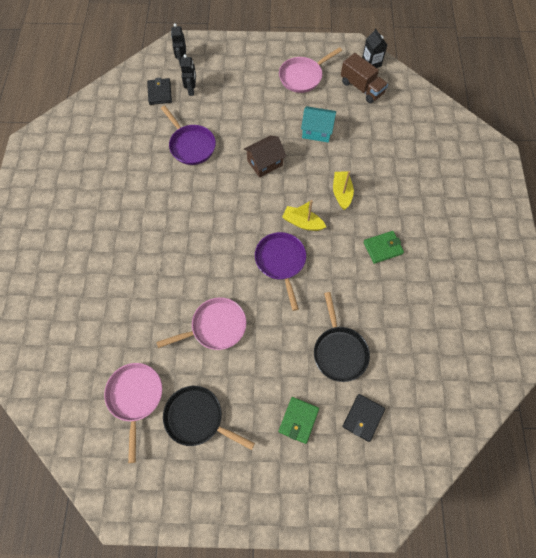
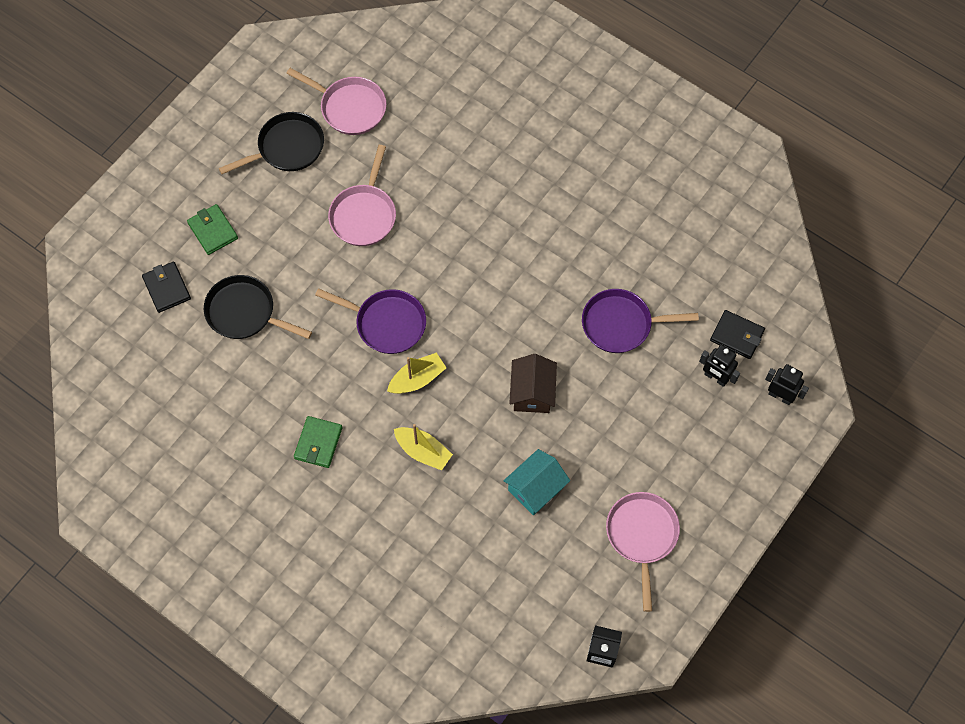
camera: 125 degrees right, 0 degrees up
(361, 88) = (566, 601): brown truck -> none

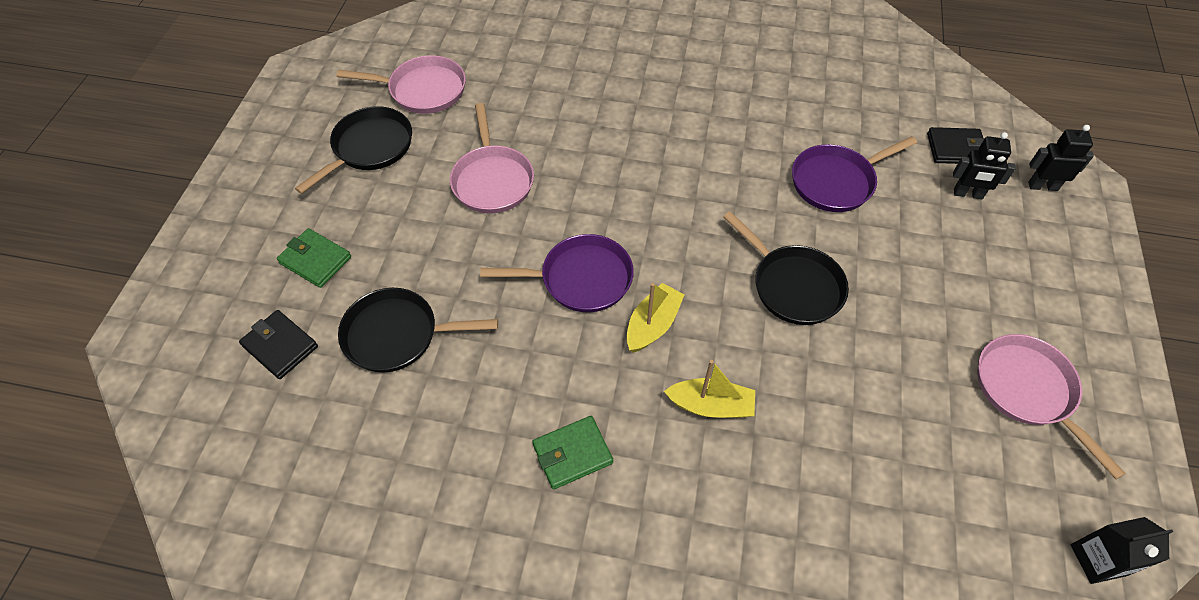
camera: 25 degrees left, 10 degrees down
(318, 443) = (572, 454): green wallet -> green wallet turned 75 degrees clockwise
(532, 392) = (792, 285): brown house -> black pan
(536, 488) = (871, 390): turquoise house -> none

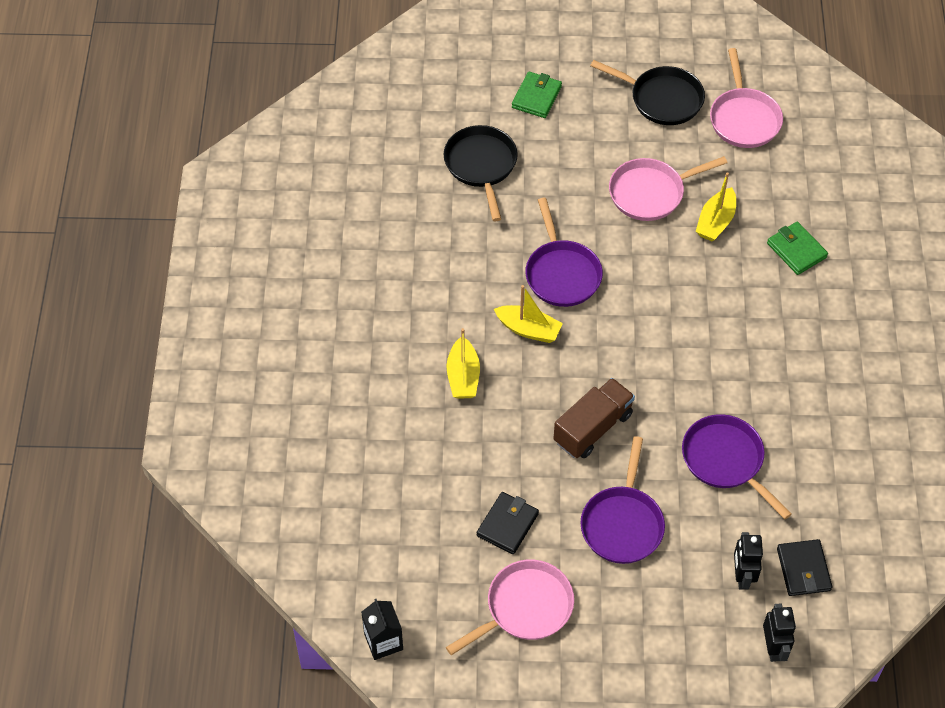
camera: 80 degrees right, 0 degrees up
(280, 346) = (456, 99): black wallet -> black wallet (507, 525)
(546, 135) = (715, 222): none -> yellow boat
(572, 454) = (406, 293): green wallet -> green wallet (796, 250)
(792, 285) = (593, 428): black pan -> brown truck
(913, 279) = (622, 523): none -> purple pan

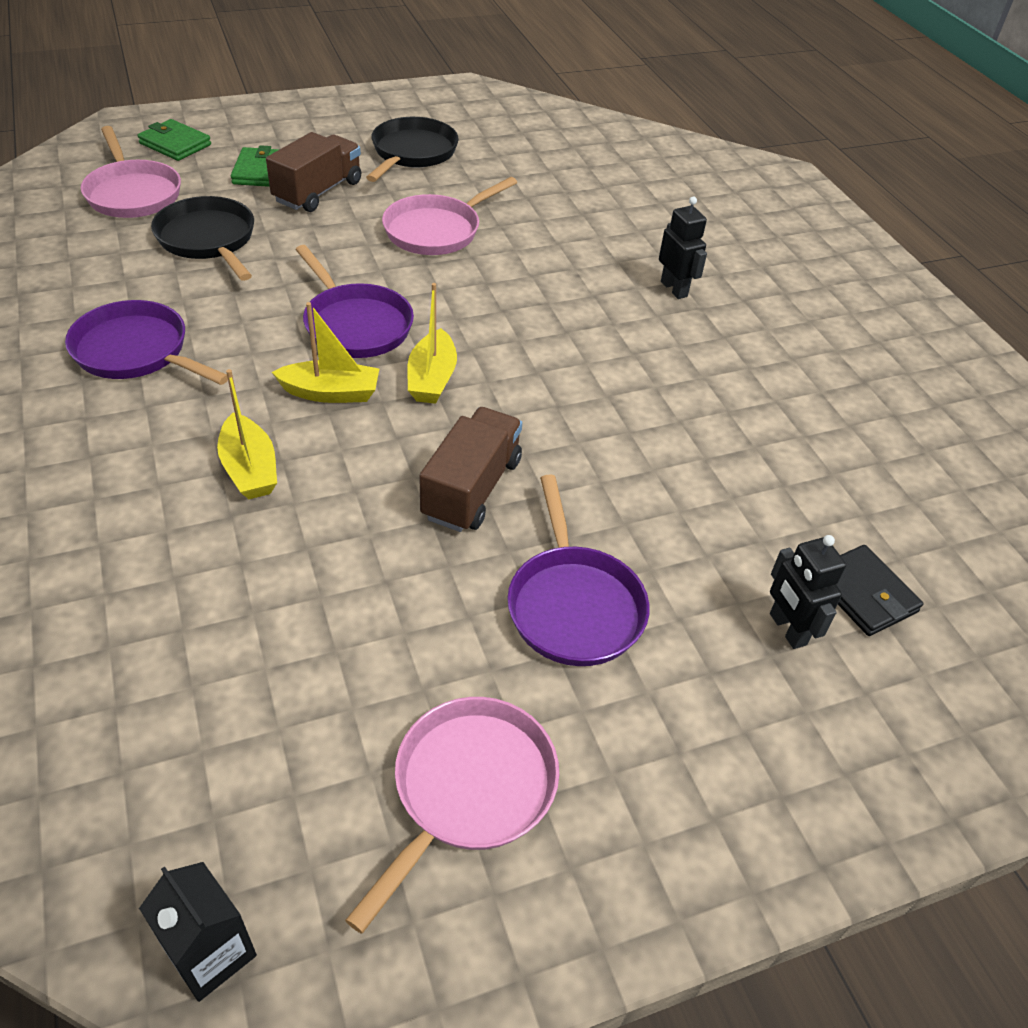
camera: 25 degrees left, 10 degrees down
(507, 525) = (389, 659): black wallet -> none
(574, 130) = (318, 192): none -> brown truck
(661, 99) = (412, 153): black pan -> black pan turned 75 degrees counterclockwise
(715, 222) = (527, 243): yellow boat -> yellow boat (432, 379)
(726, 461) = (677, 483): purple pan -> purple pan (137, 352)
(744, 118) = (512, 155): pink pan -> pink pan (132, 193)
(773, 648) = (895, 722): black robot -> black robot (674, 289)
(796, 250) = (635, 251): green wallet -> green wallet (175, 144)

